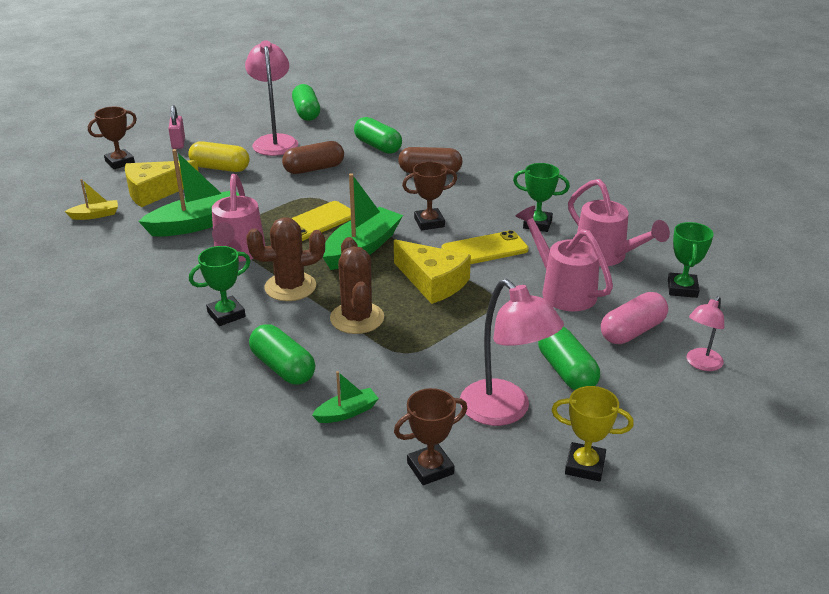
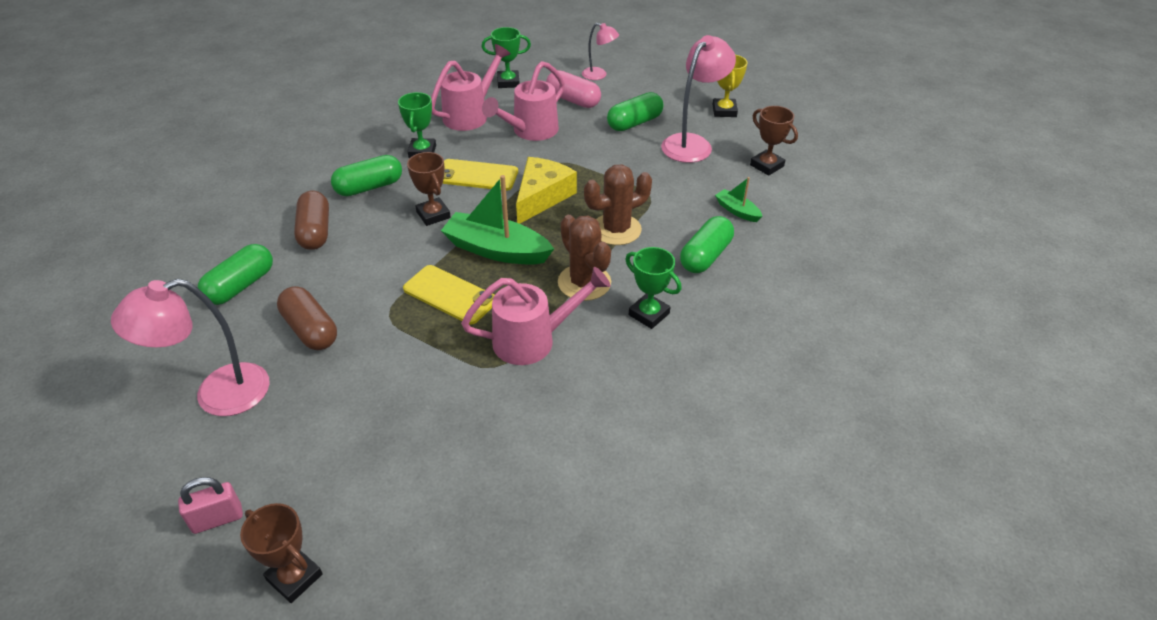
camera: 105 degrees left, 10 degrees up
(95, 215) = (478, 527): yellow boat -> none
(155, 191) = (394, 482): yellow cheese -> none
(197, 224) = (477, 399): green boat -> none
(220, 168) = (312, 430): yellow capsule -> none
(306, 113) = (108, 386): green capsule -> green capsule (369, 187)
(484, 249) = (477, 175): yellow phone -> yellow phone turned 45 degrees counterclockwise

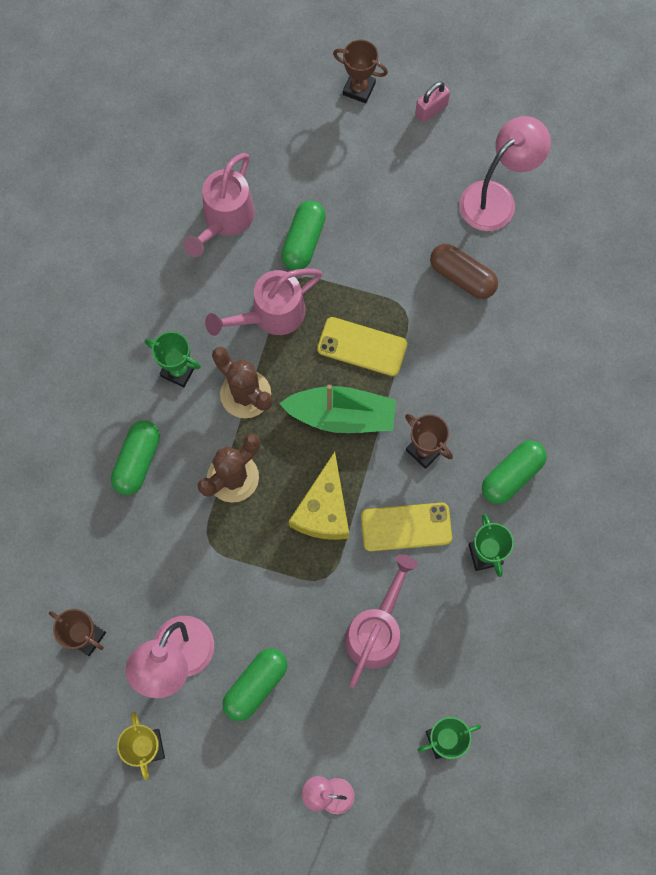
camera: 165 degrees right, 30 degrees up
(240, 286) = (552, 308): green capsule -> green capsule (303, 241)
(315, 231) = (528, 394): brown capsule -> none
(470, 115) = (462, 646): pink watering can -> pink watering can (225, 219)
(573, 100) = (346, 718): pink capsule -> none
(737, 211) = (113, 542): green boat -> none

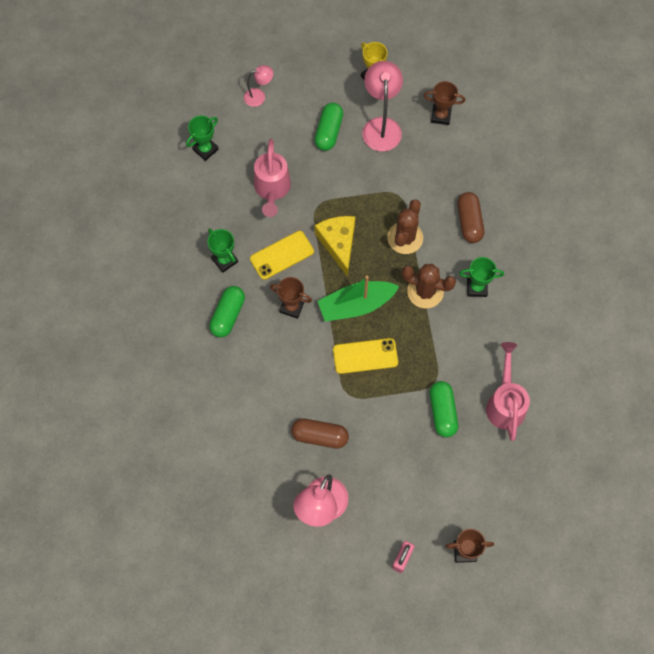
camera: 155 degrees right, 5 degrees down
(137, 461) = (469, 222): green capsule -> brown capsule
(271, 315) = (437, 350): pink watering can -> none

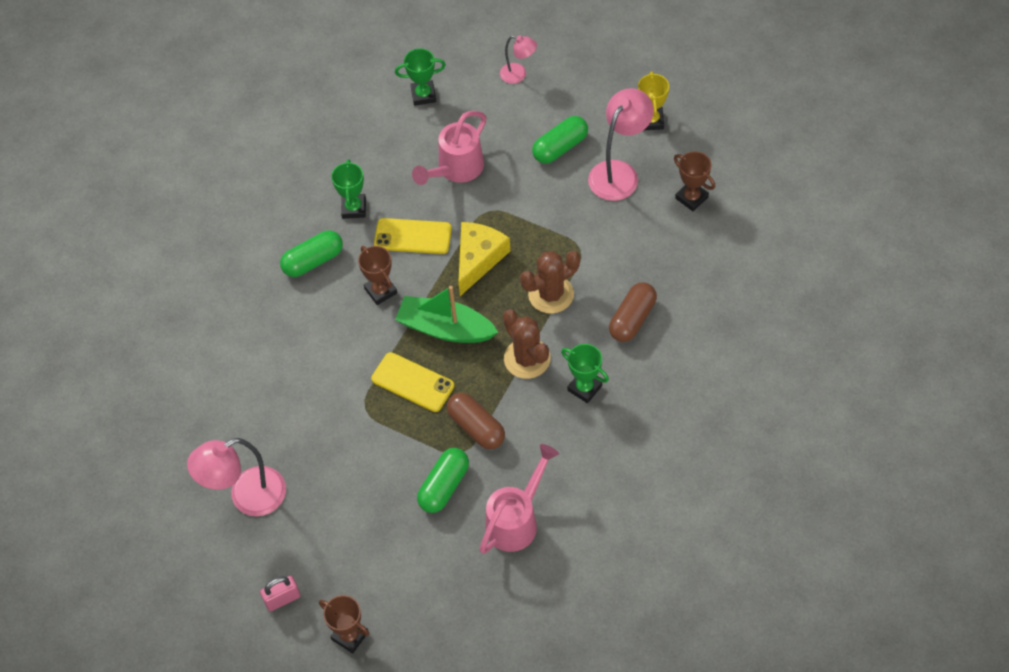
camera: 40 degrees right, 10 degrees down
(320, 436) = (303, 429): brown capsule -> brown capsule (476, 427)

